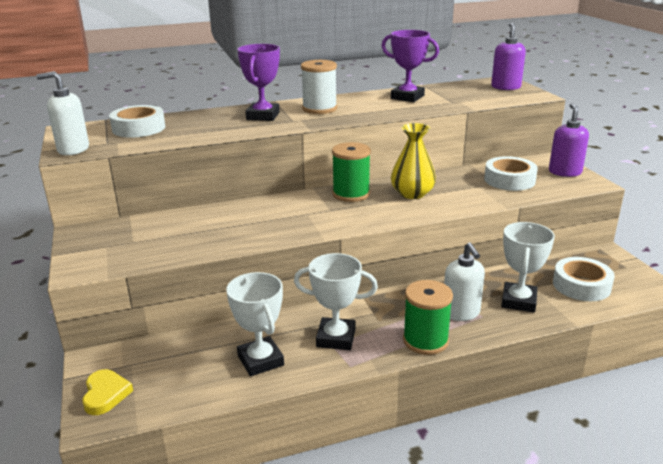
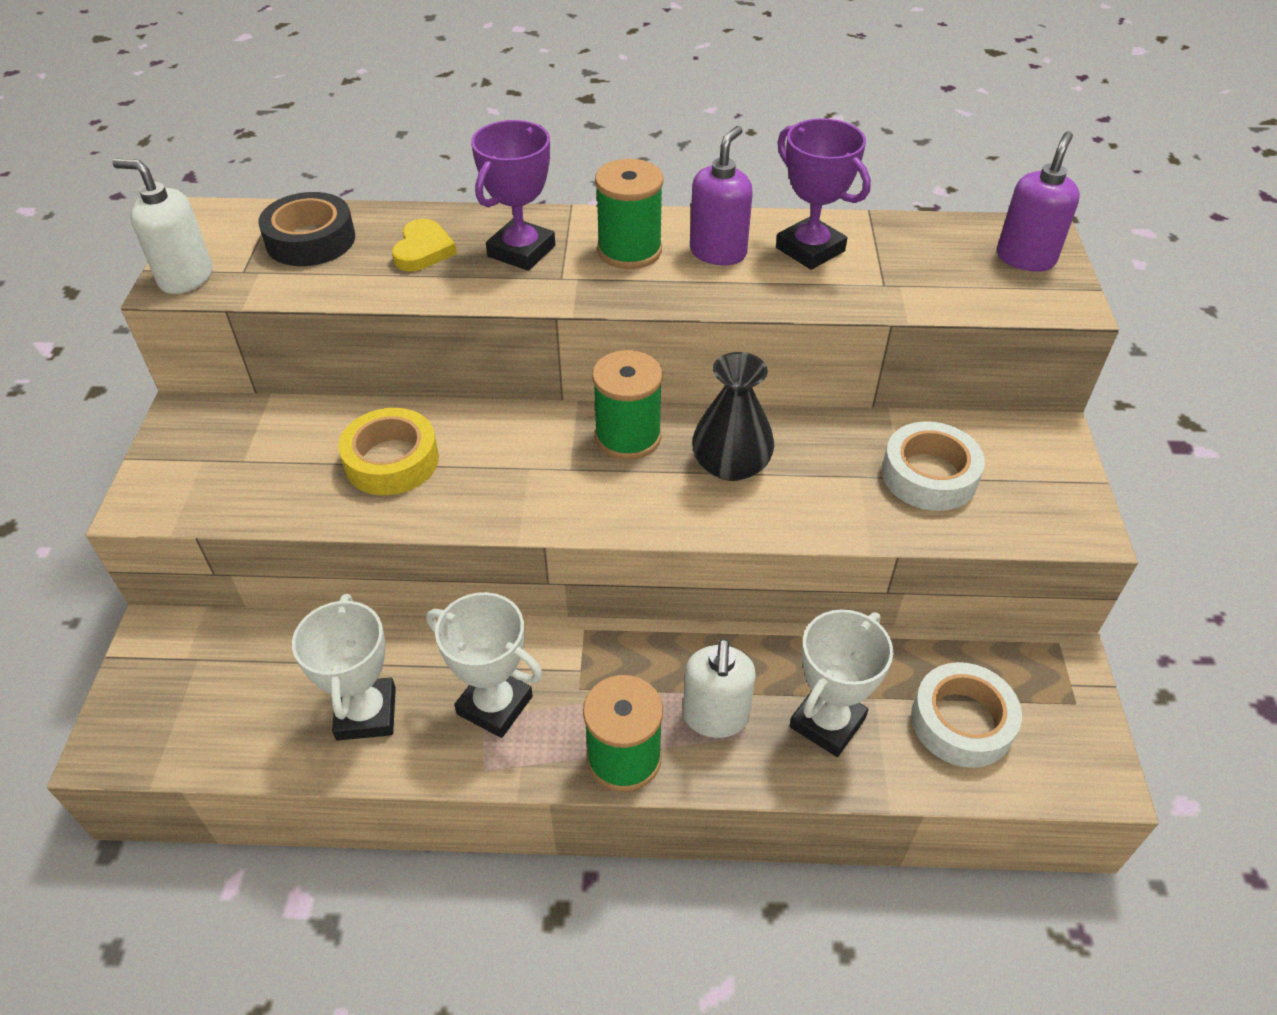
camera: 20 degrees right, 20 degrees up
(105, 394) = (141, 706): yellow heart -> yellow heart (423, 250)
(138, 128) = (310, 240): white tape -> black tape
(226, 225) = (392, 460): none -> yellow tape
(319, 109) = (629, 250): white spool -> green spool
(412, 193) = (731, 464): yellow vase -> black vase
(564, 172) = (1051, 481): purple soap dispenser -> purple soap dispenser (718, 252)

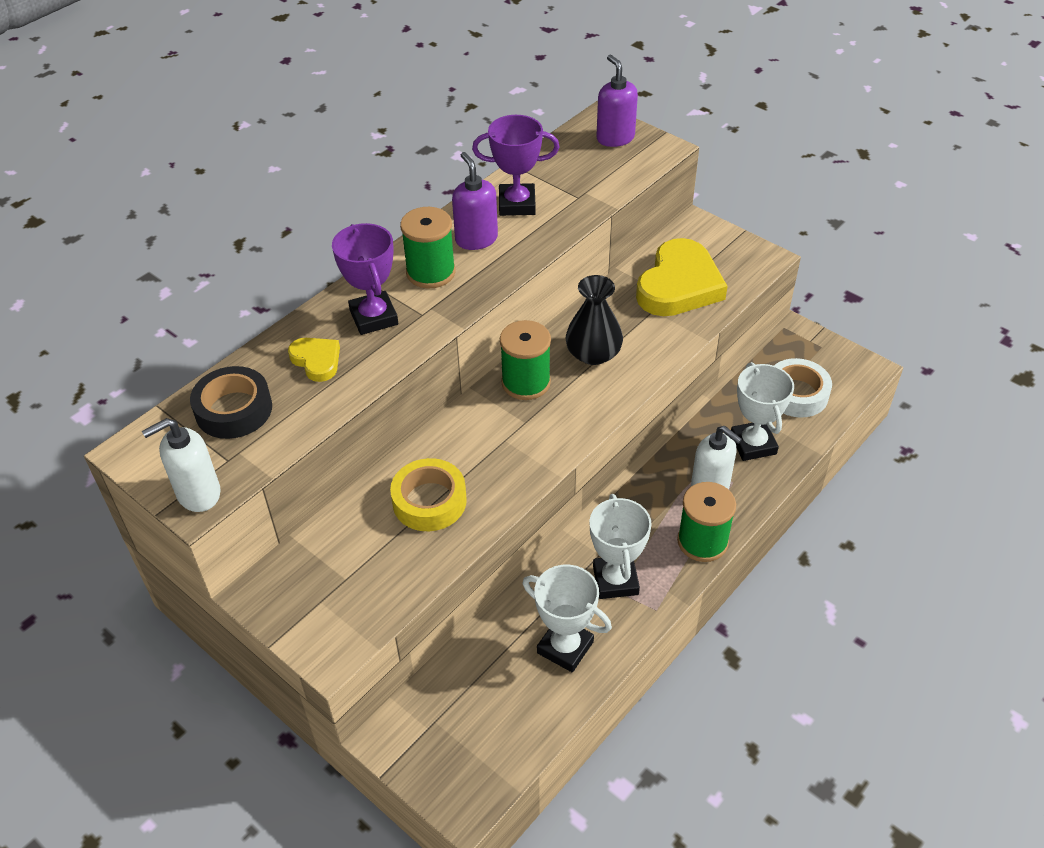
camera: 50 degrees left, 0 degrees up
(494, 705) = (615, 580): white trophy -> white trophy turned 75 degrees counterclockwise
(929, 475) = (679, 285): white tape -> yellow heart

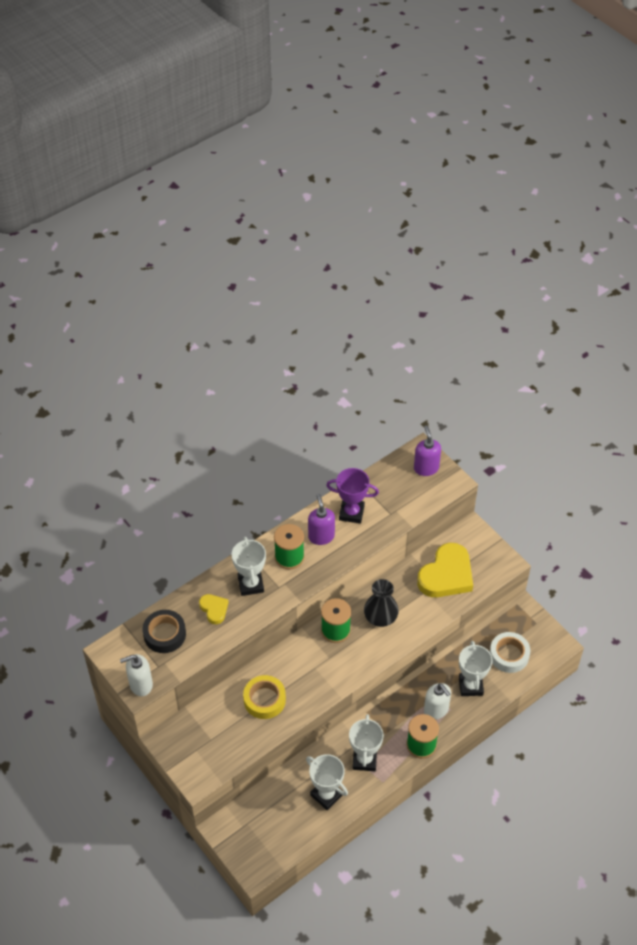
camera: 10 degrees right, 5 degrees up
(374, 317) = (250, 584): purple trophy -> white trophy

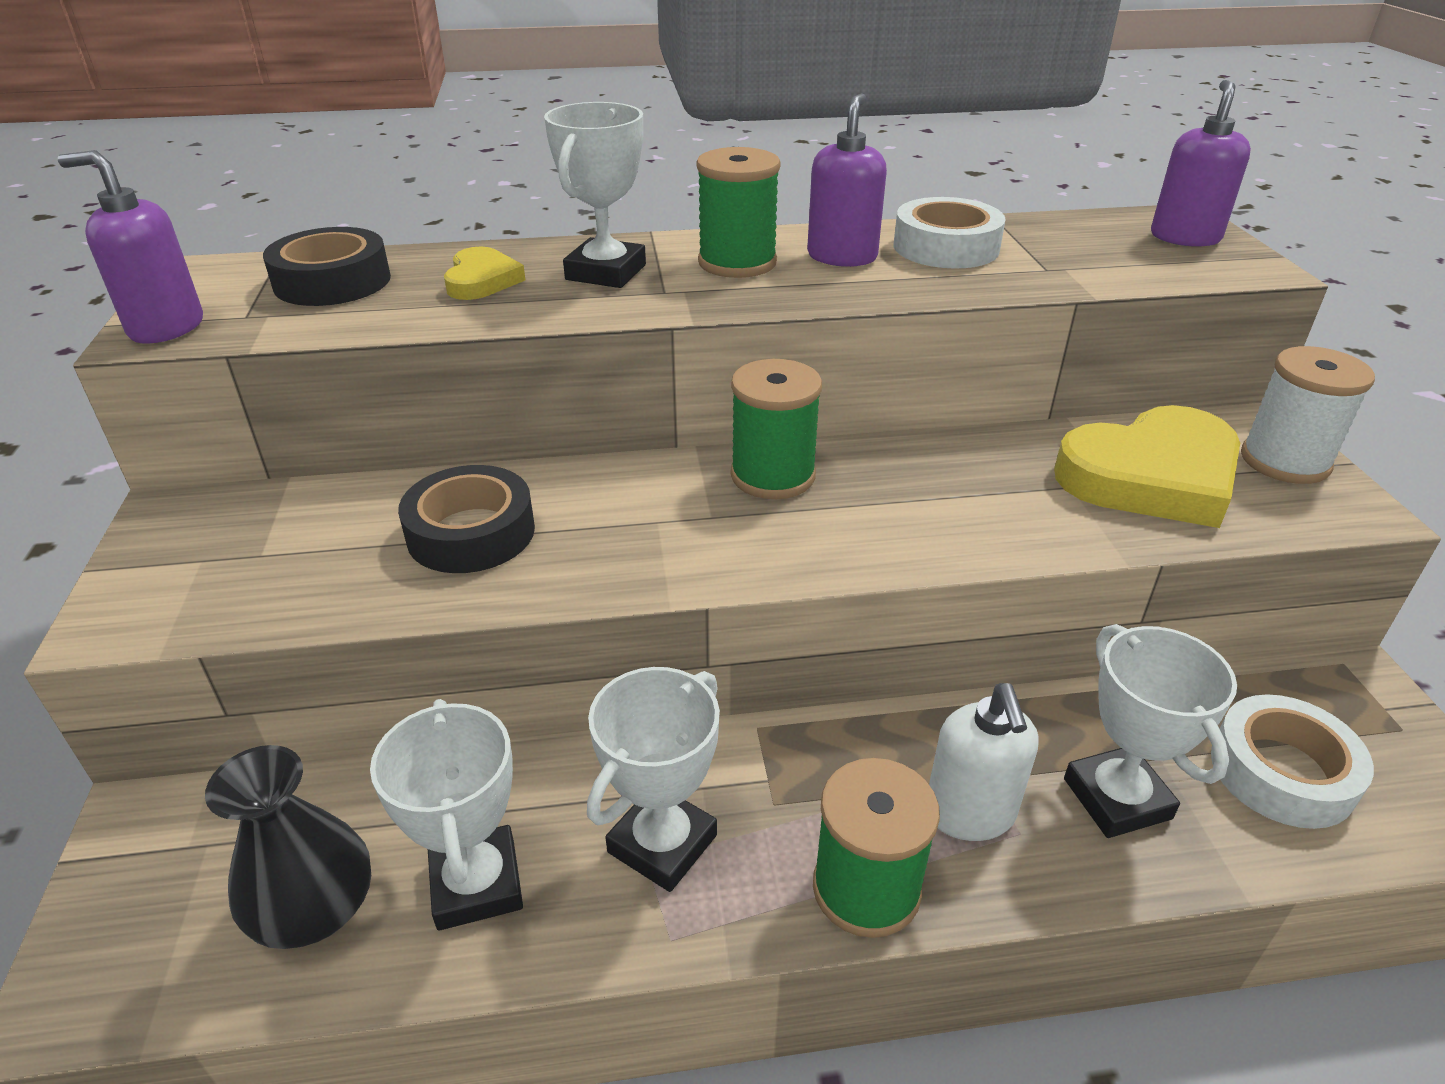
camera: 30 degrees right, 15 degrees down
(140, 685) = (166, 328): white soap dispenser -> purple soap dispenser
(264, 700) = (471, 532): yellow tape -> black tape
(351, 513) = (946, 247): purple trophy -> white tape
(380, 617) = (911, 491): black vase -> black vase (314, 908)
(470, 686) = (1116, 798): white trophy -> white trophy turned 45 degrees counterclockwise
(482, 547) = (1284, 461): none -> white spool

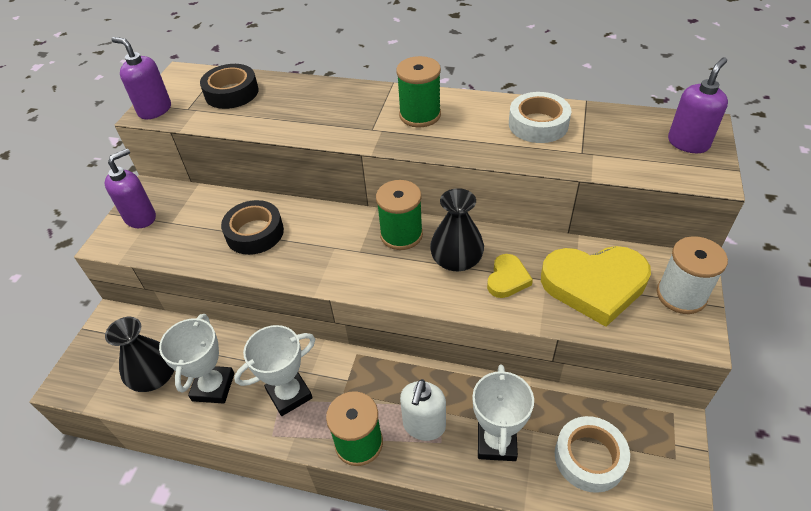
camera: 25 degrees right, 10 degrees up
(482, 280) = (294, 104): yellow heart -> yellow heart (507, 279)
(606, 272) = (353, 110): white trophy -> none
(842, 257) = (476, 121): purple soap dispenser -> purple soap dispenser (141, 217)
(901, 491) = (456, 260): none -> black vase

